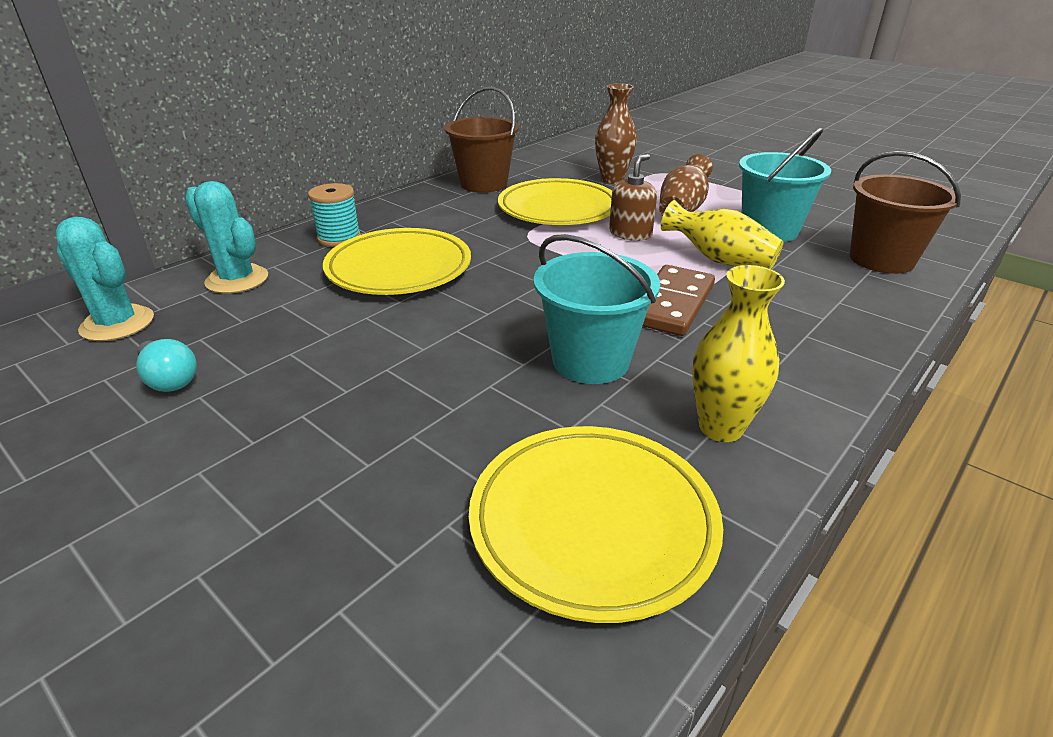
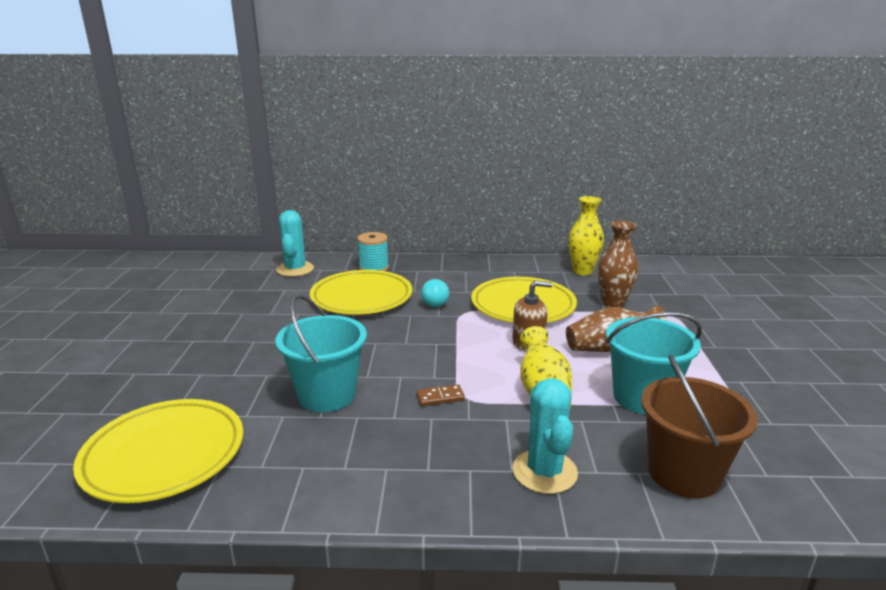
camera: 50 degrees right, 10 degrees down
(117, 324) = (226, 268): turquoise cactus -> turquoise cactus (544, 471)
(169, 379) = (194, 300): turquoise light bulb -> turquoise light bulb (436, 302)
(484, 184) = (517, 269): brown bucket -> none
(672, 304) = (440, 397): brown domino -> brown domino, size x0.47
(720, 428) = (296, 468): yellow vase -> yellow vase (582, 271)

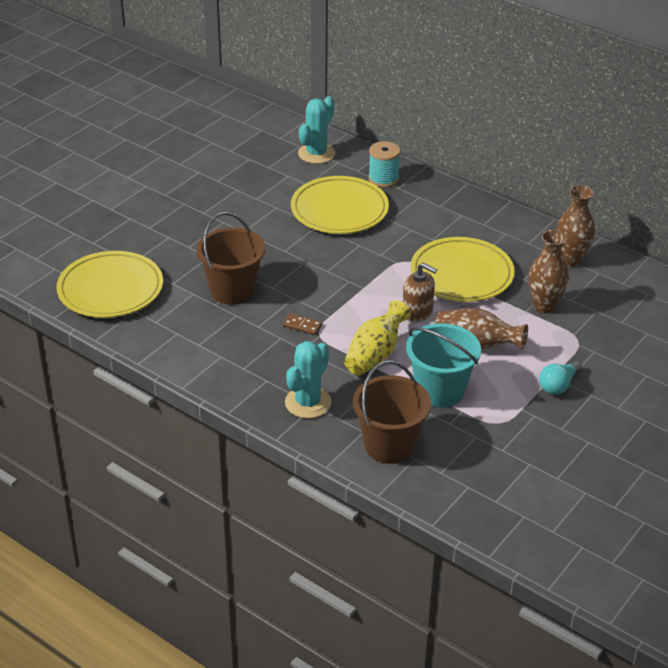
camera: 35 degrees right, 15 degrees up
(327, 395) = (232, 290): turquoise bucket -> brown bucket
(436, 302) = (394, 240): turquoise light bulb -> turquoise light bulb (558, 385)
(582, 271) = (571, 260): yellow vase -> brown vase

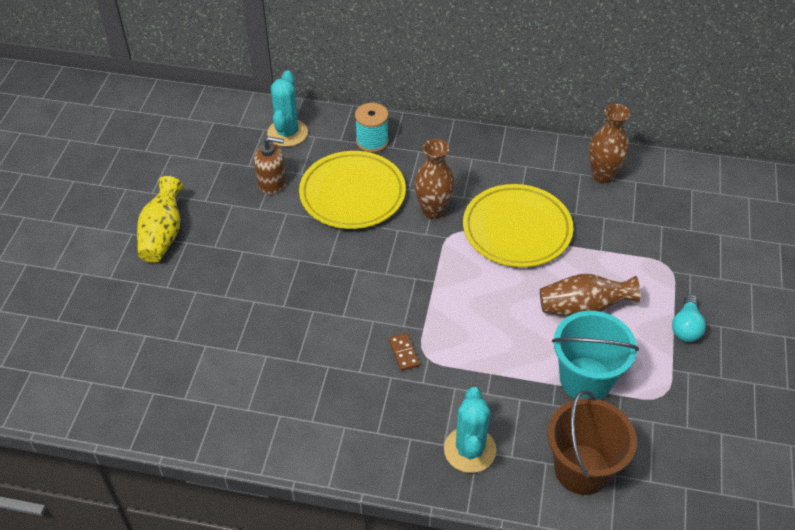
camera: 25 degrees left, 10 degrees up
(110, 290) = (172, 386): yellow plate -> none
(232, 290) = (305, 335): brown bucket -> none
(302, 326) = (404, 353): brown domino -> brown domino turned 75 degrees clockwise
(375, 355) = (497, 360): yellow vase -> yellow vase (163, 234)
(417, 312) = (504, 291): brown soap dispenser -> brown soap dispenser (272, 182)
(544, 306) = (614, 238): brown vase -> brown vase (433, 211)

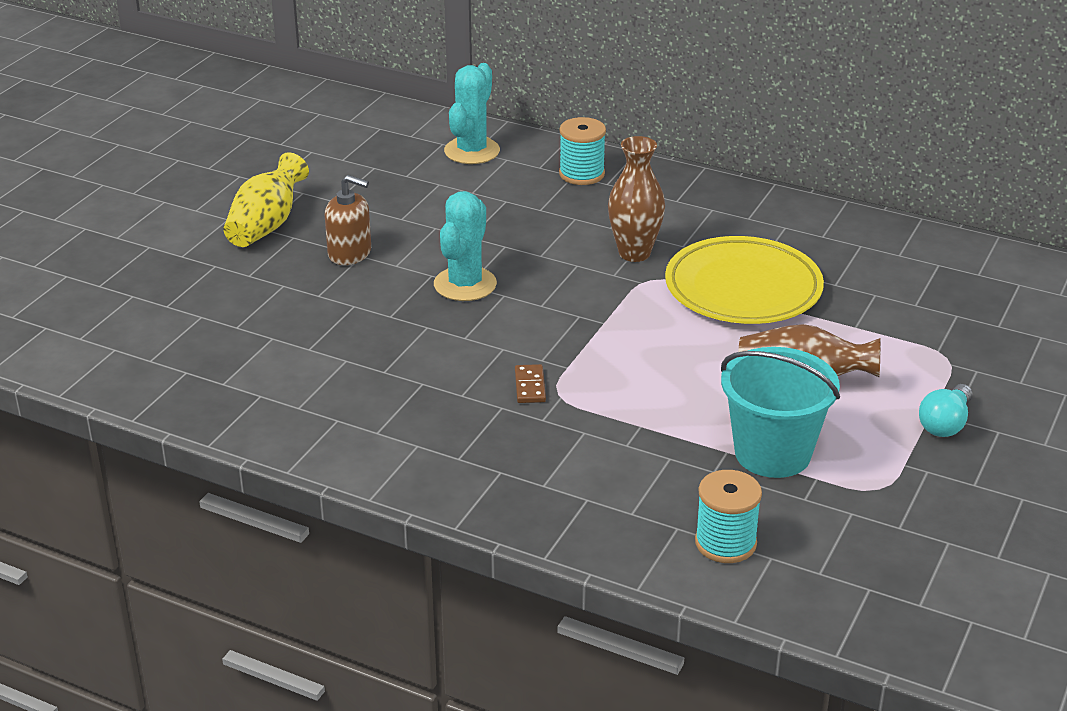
camera: 15 degrees right, 15 degrees down
(272, 182) = (430, 195): brown soap dispenser -> brown soap dispenser (350, 253)
(352, 194) = (531, 222): yellow plate -> none
(470, 450) = (576, 496): turquoise cactus -> turquoise cactus (465, 284)
(582, 469) = (725, 543): brown bucket -> turquoise spool
(603, 175) = (892, 252): brown vase -> none

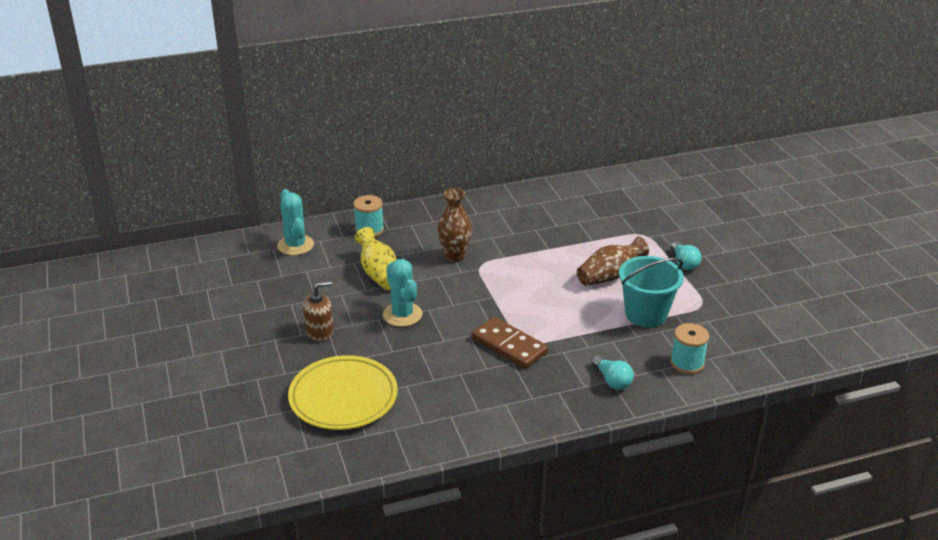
camera: 45 degrees left, 0 degrees up
(267, 225) = (249, 341): yellow vase -> yellow vase (379, 273)
(530, 386) = (509, 345): brown domino -> brown domino, size x2.14
(588, 500) = (612, 380): none -> turquoise light bulb
(743, 289) = (525, 248): yellow plate -> yellow plate (343, 397)

